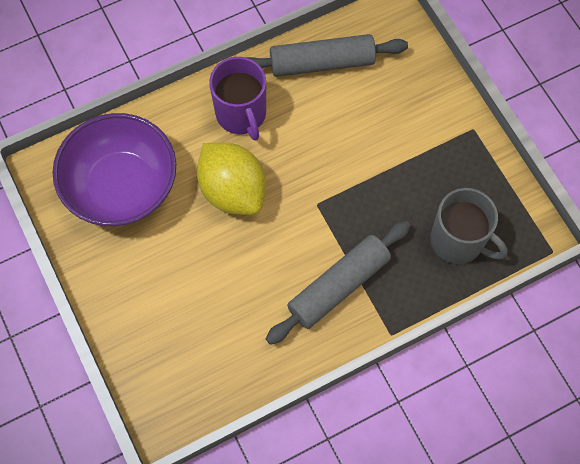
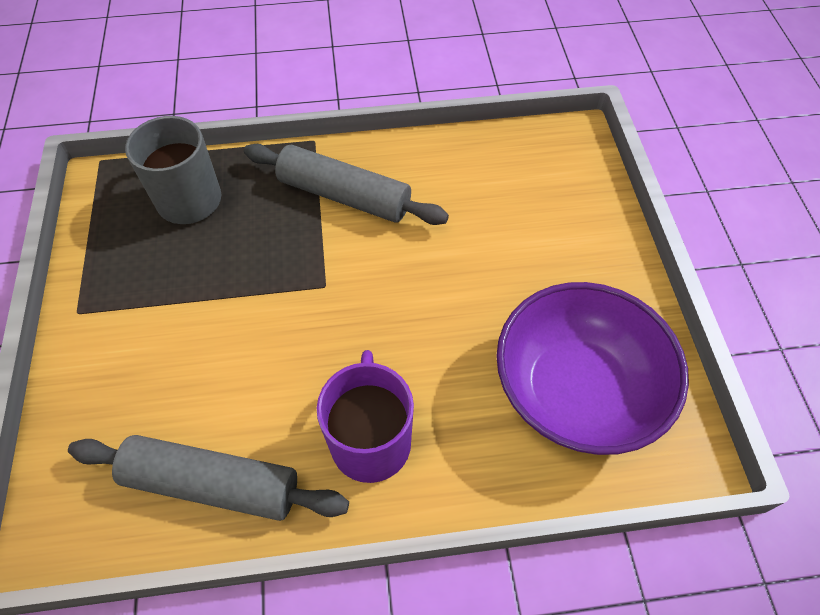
camera: 160 degrees left, 10 degrees down
(233, 191) = (424, 335): yellow lemon -> none
(338, 286) = (344, 196): grey rolling pin -> grey rolling pin turned 45 degrees clockwise

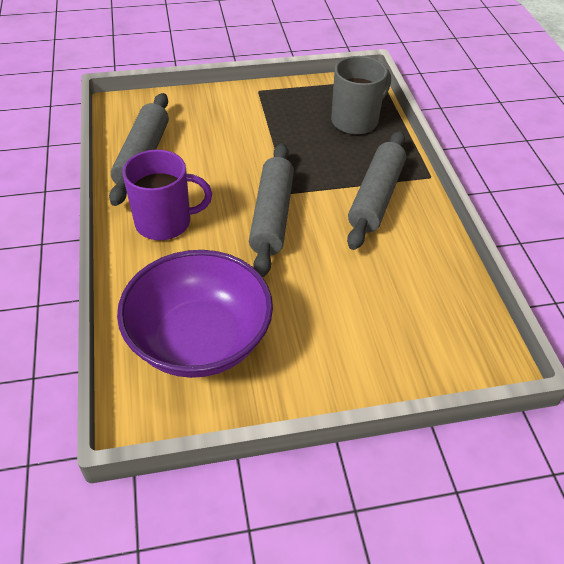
camera: 85 degrees right, 10 degrees down
(369, 306) = (272, 216): none -> grey rolling pin

